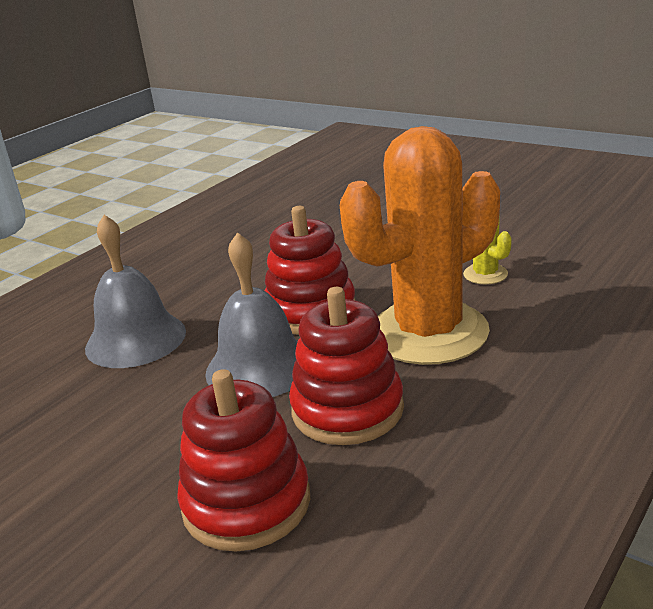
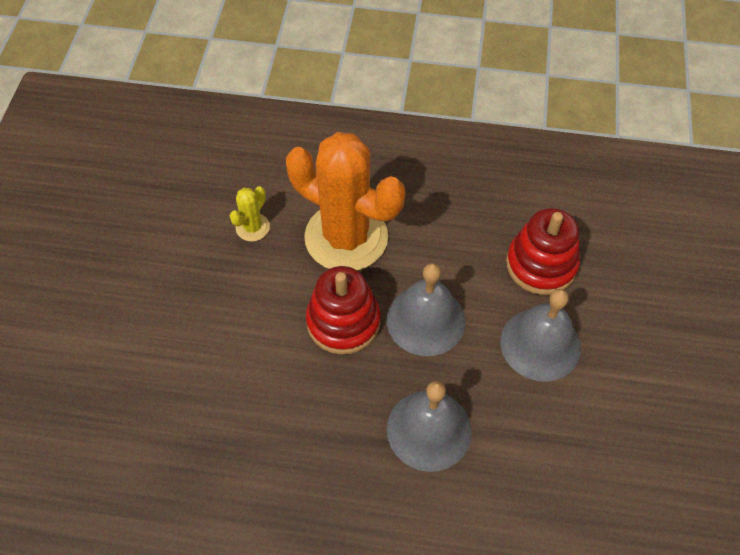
camera: 120 degrees left, 30 degrees up
(132, 455) = (540, 344): none -> grey bell
(347, 409) = (446, 251): red stacking toy -> none

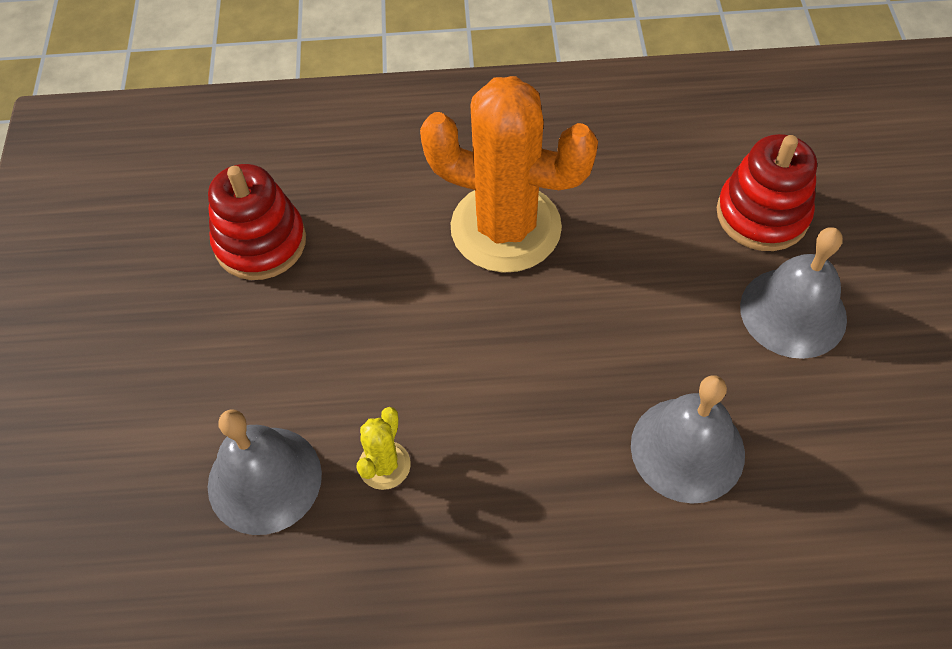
camera: 10 degrees left, 0 degrees up
(252, 227) = (380, 238): yellow cactus -> yellow cactus (384, 465)
(343, 322) = (534, 334): red stacking toy -> red stacking toy (260, 242)
(425, 320) = (639, 311): grey bell -> grey bell (264, 479)

